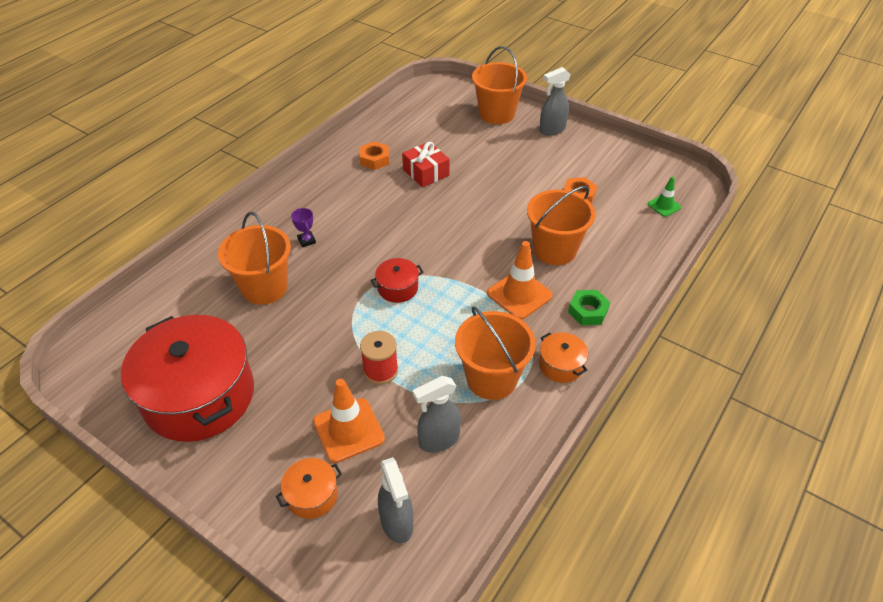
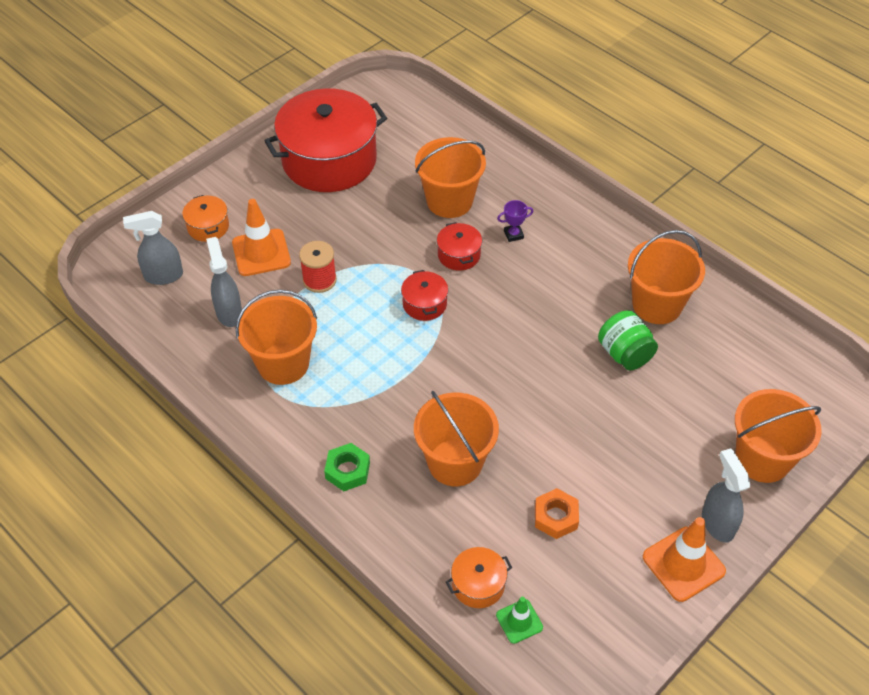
camera: 100 degrees right, 5 degrees up
(335, 273) = (459, 255): none -> red pot
(374, 159) = (657, 305): orange nut -> orange bucket
(426, 172) = (624, 354): red gift -> green jar
(519, 294) = (389, 410): orange traffic cone -> orange traffic cone (683, 564)
(561, 365) = (281, 426): orange pot -> orange pot (478, 584)

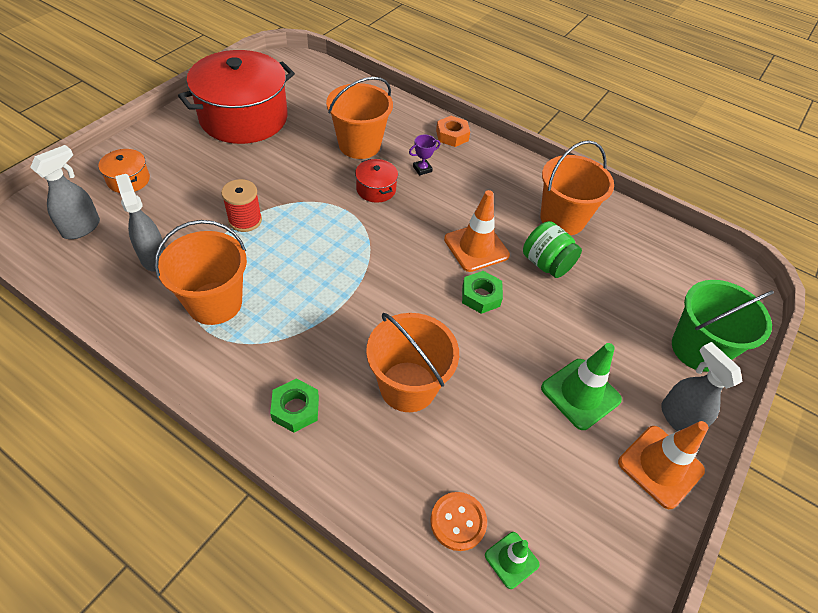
camera: 15 degrees left, 0 degrees up
(163, 276) = (82, 228): grey spray bottle -> grey spray bottle turned 150 degrees clockwise
(261, 253) = (184, 199): orange traffic cone -> orange traffic cone (476, 247)
(424, 304) = (351, 234): red pot -> none
(478, 584) = (458, 521): orange pot -> orange button
(546, 381) = (481, 296): none -> green nut
(556, 517) = (522, 432): orange nut -> orange nut (452, 135)
(623, 489) = (580, 394): none -> green traffic cone
(762, 459) = (697, 349): orange bucket -> green bucket

